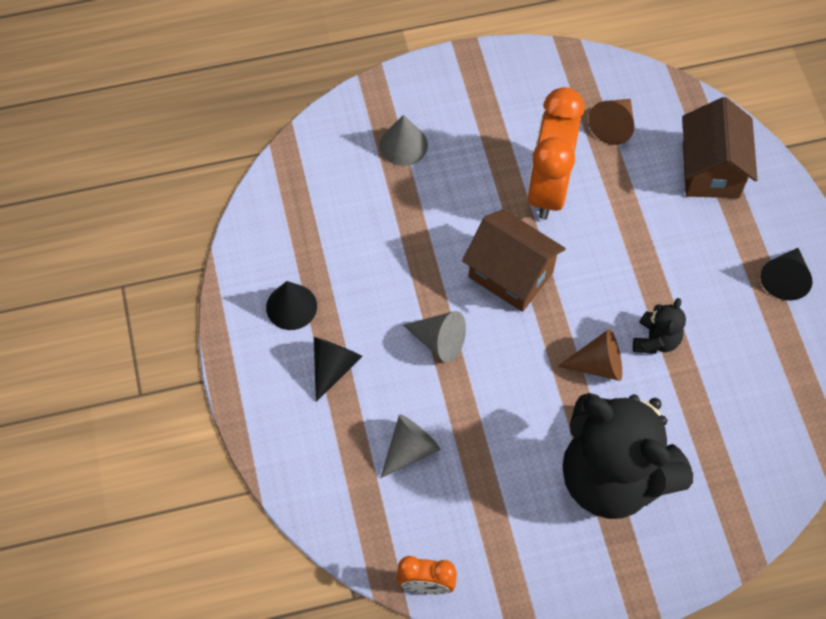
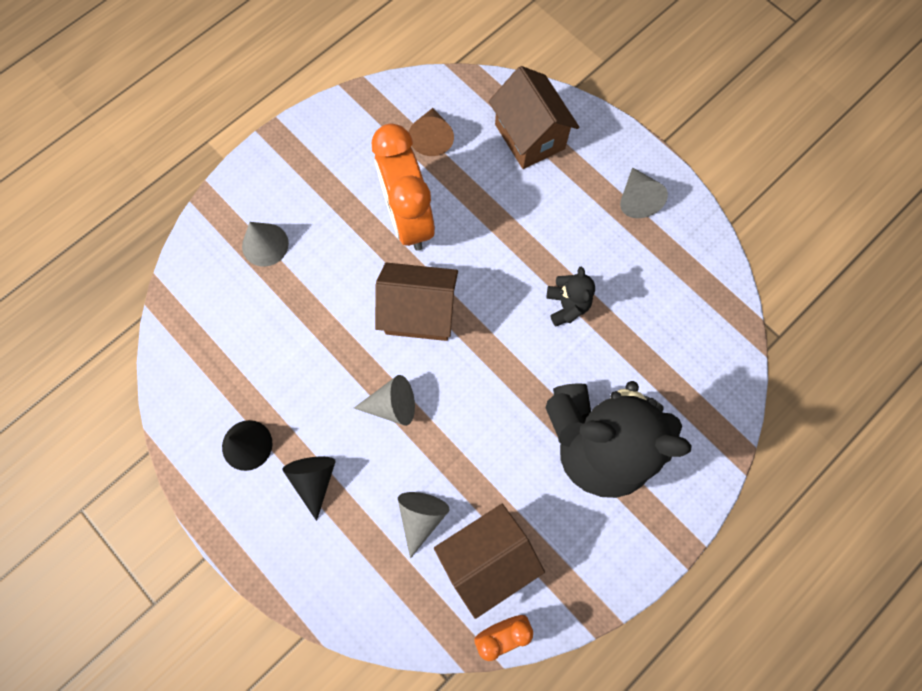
camera: 30 degrees left, 10 degrees up
(449, 516) = (487, 558): none -> brown house
(598, 364) = (533, 352): brown cone -> none
(784, 279) = (637, 199): black cone -> grey cone

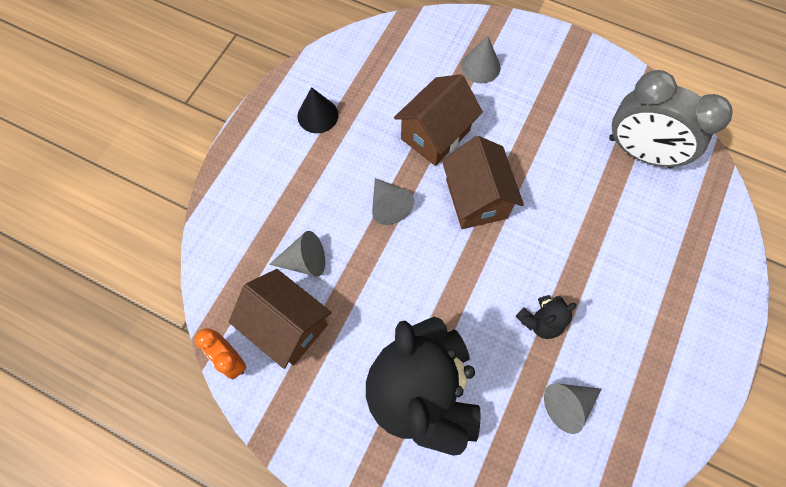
camera: 70 degrees right, 5 degrees down
(314, 480) = (307, 171): black cone -> none
(408, 219) = (555, 160): orange clock -> none
(432, 138) = (640, 152): brown cone -> grey clock
(529, 136) = (689, 233): brown house -> brown house (435, 135)
(637, 199) = (681, 354): grey cone -> grey cone (567, 404)

